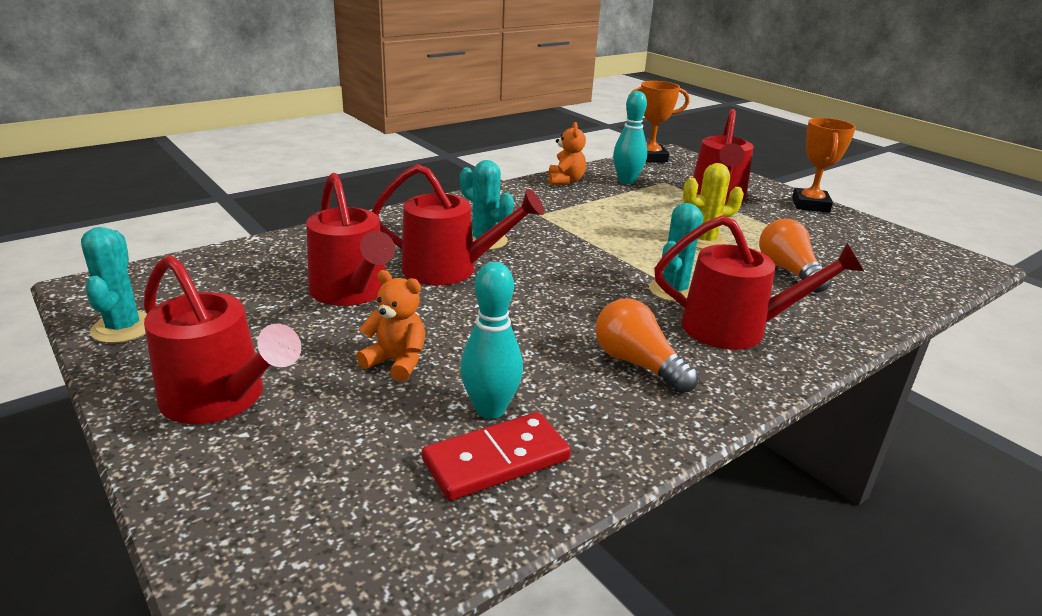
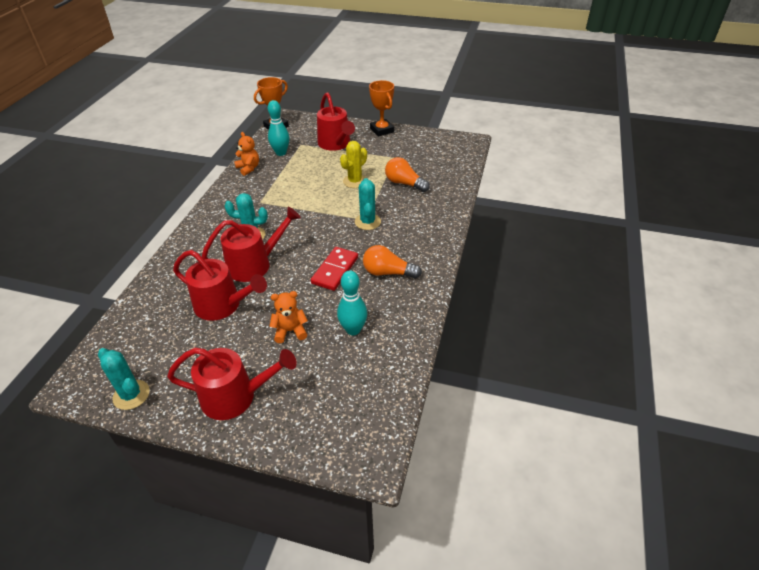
camera: 35 degrees left, 15 degrees up
(496, 460) = (378, 350): red domino -> red domino (335, 270)
(736, 329) = (409, 231): red watering can -> none

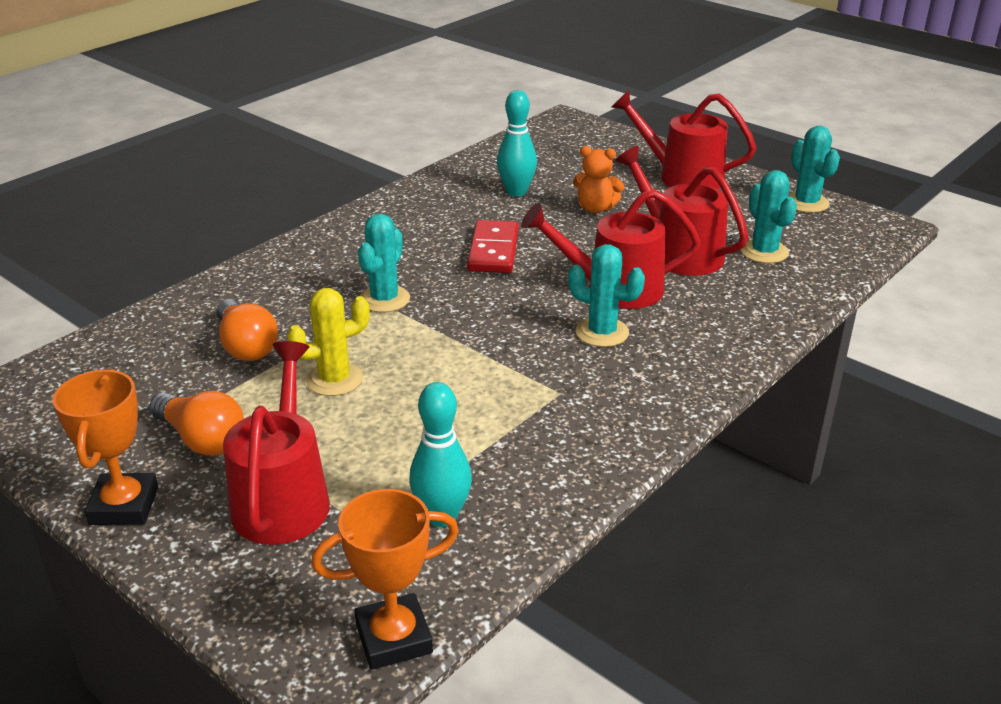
camera: 155 degrees left, 10 degrees down
(167, 324) = (764, 252): none -> turquoise cactus
(248, 168) = (549, 491): orange teddy bear -> none
(335, 270) = (493, 250): red domino -> red domino turned 45 degrees counterclockwise
(388, 272) = (420, 230): orange light bulb -> orange light bulb (202, 439)

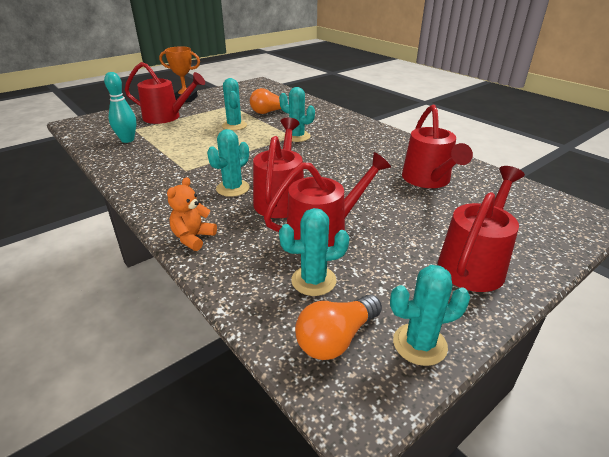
camera: 100 degrees right, 0 degrees up
(202, 439) = (212, 106): orange light bulb -> orange light bulb (336, 339)
(334, 379) = (234, 126): yellow cactus -> turquoise cactus
(393, 638) = (79, 130): orange trophy -> none
(493, 250) = (342, 166): red domino -> none
(516, 192) = (428, 180): turquoise bowling pin -> red watering can
(595, 208) = (402, 208): orange teddy bear -> orange teddy bear (193, 238)

